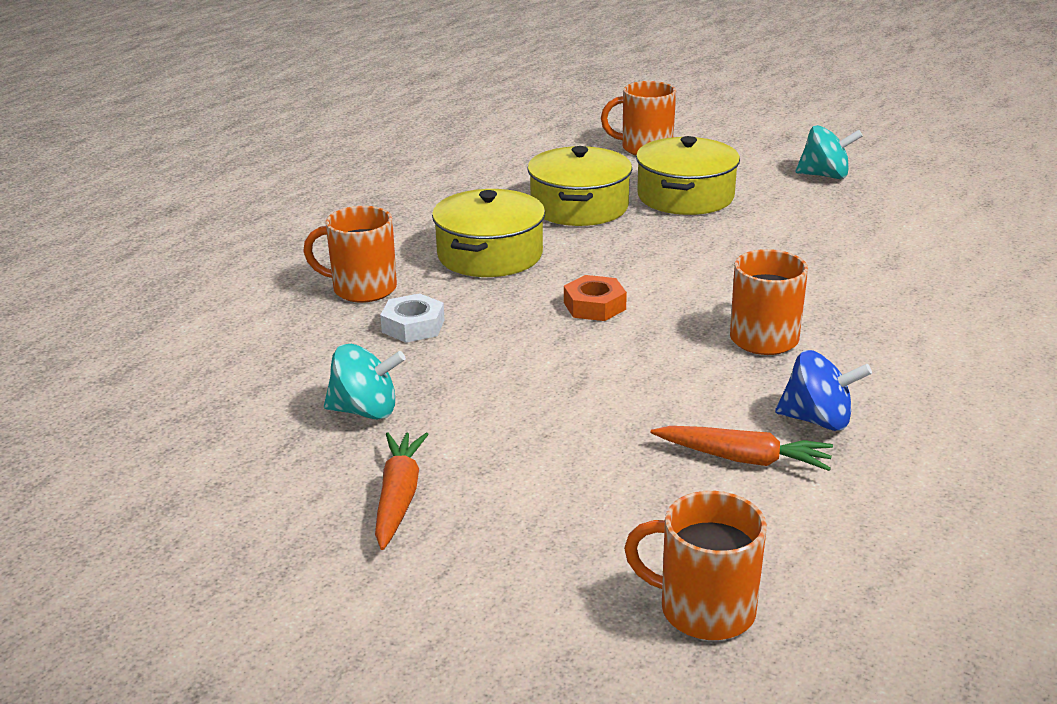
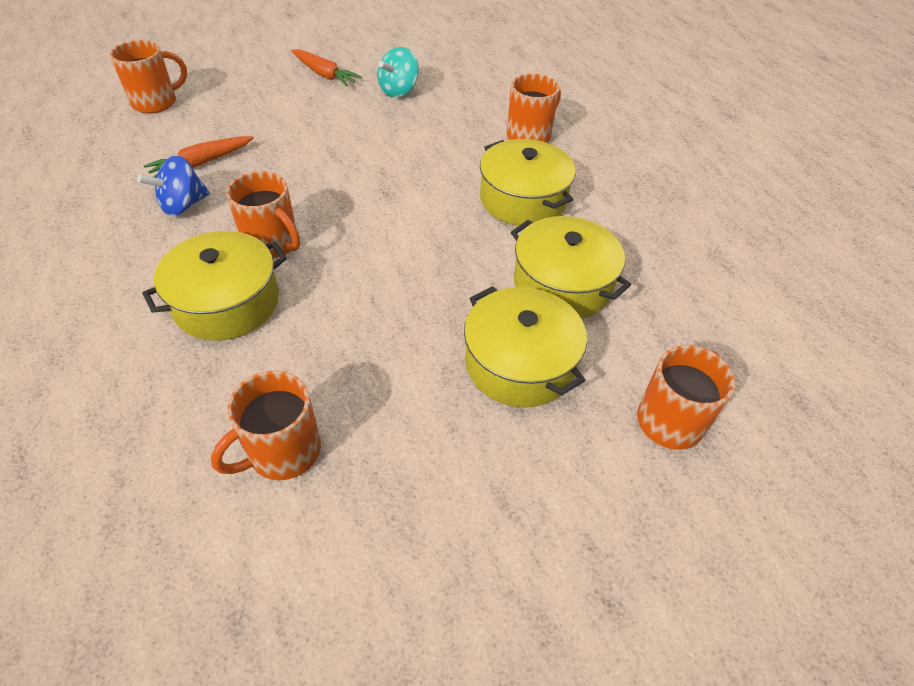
camera: 125 degrees right, 20 degrees up
(413, 326) = (462, 133): white nut -> none
(594, 306) = (401, 202): orange nut -> none
(825, 176) = (459, 523): turquoise spinning top -> none
(857, 319) = (227, 302): none -> yellow pot
(899, 235) = (282, 452): none -> orange mug

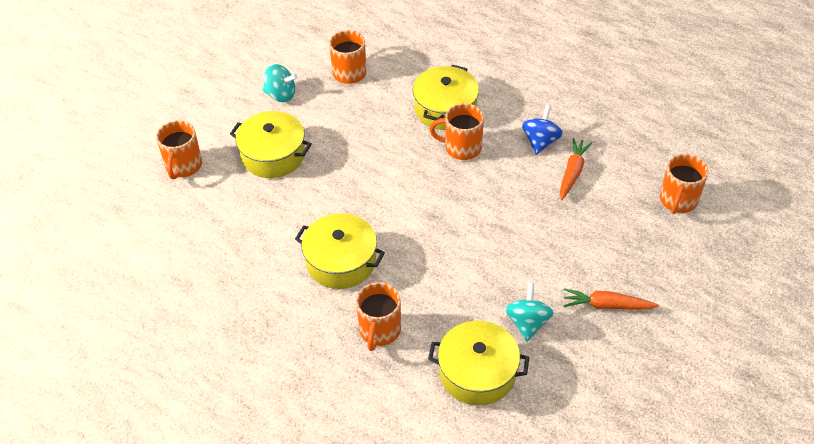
camera: 150 degrees right, 0 degrees up
(434, 473) = (281, 95): none -> turquoise spinning top
(562, 284) = (276, 210): yellow pot -> yellow pot (477, 373)

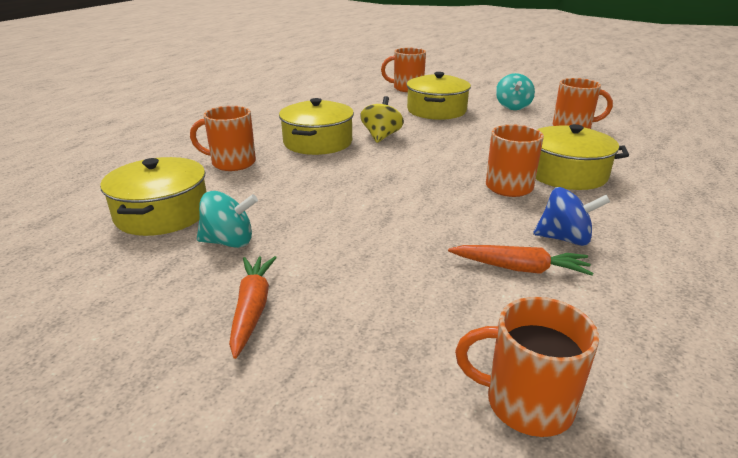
camera: 80 degrees right, 20 degrees down
(337, 210) = (381, 136): none -> yellow spinning top

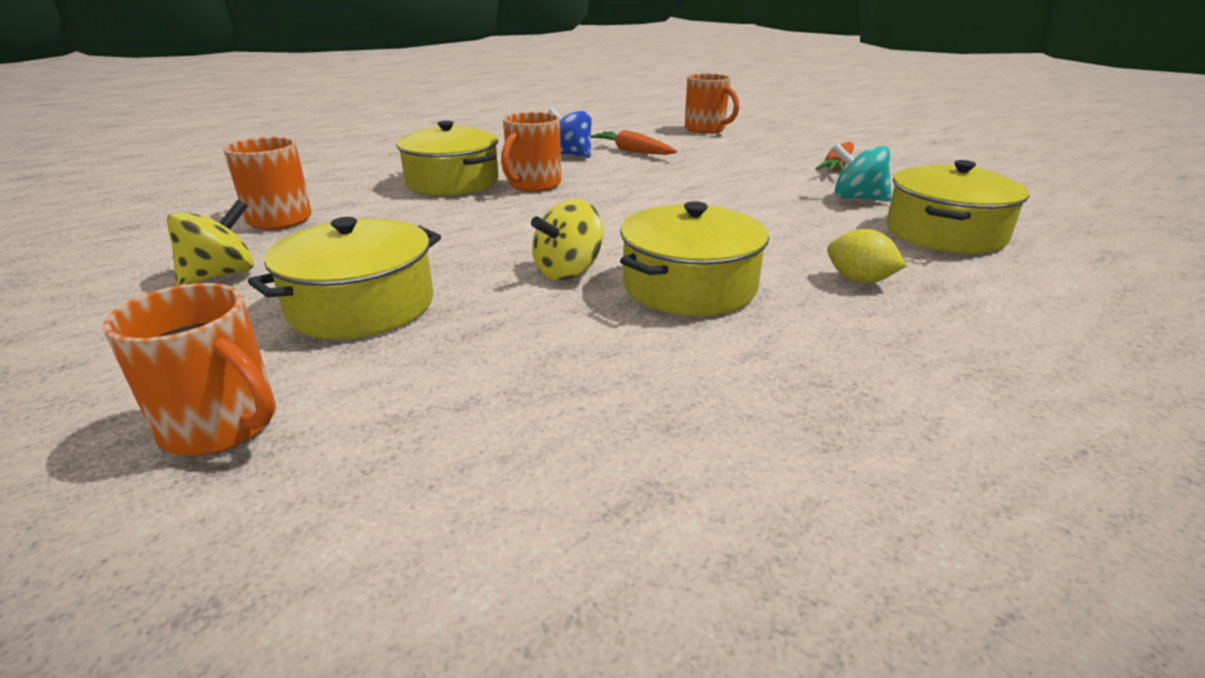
camera: 150 degrees left, 0 degrees up
(232, 163) = (859, 280): orange mug -> yellow lemon
(512, 107) = (221, 275): turquoise spinning top -> yellow spinning top

